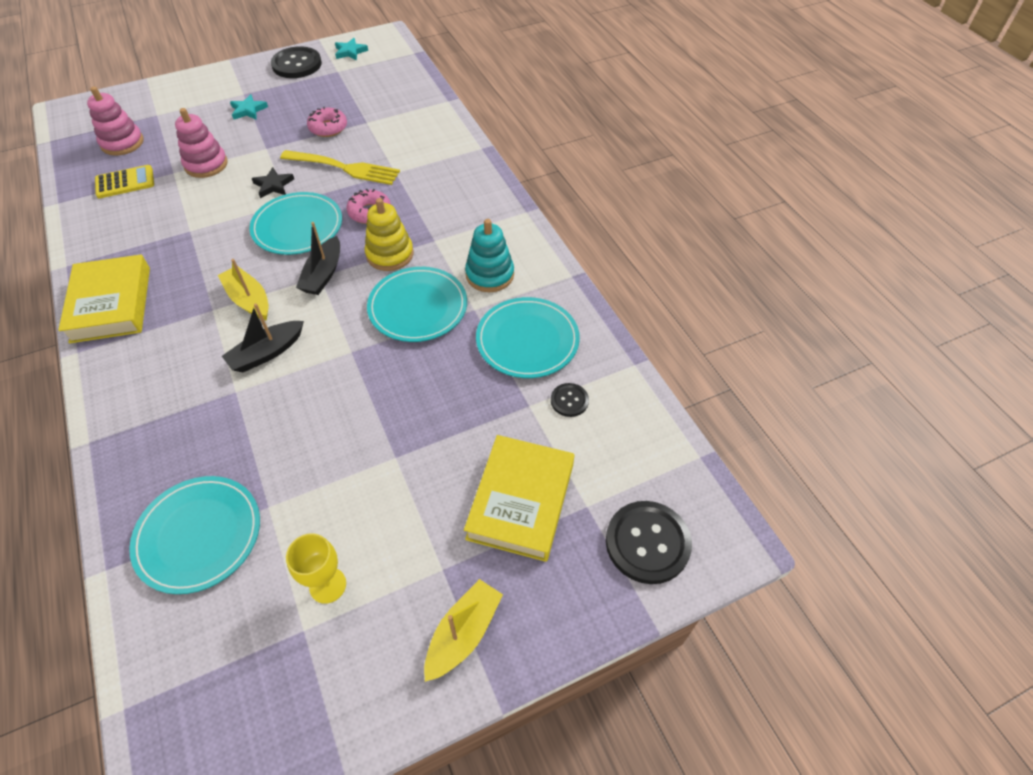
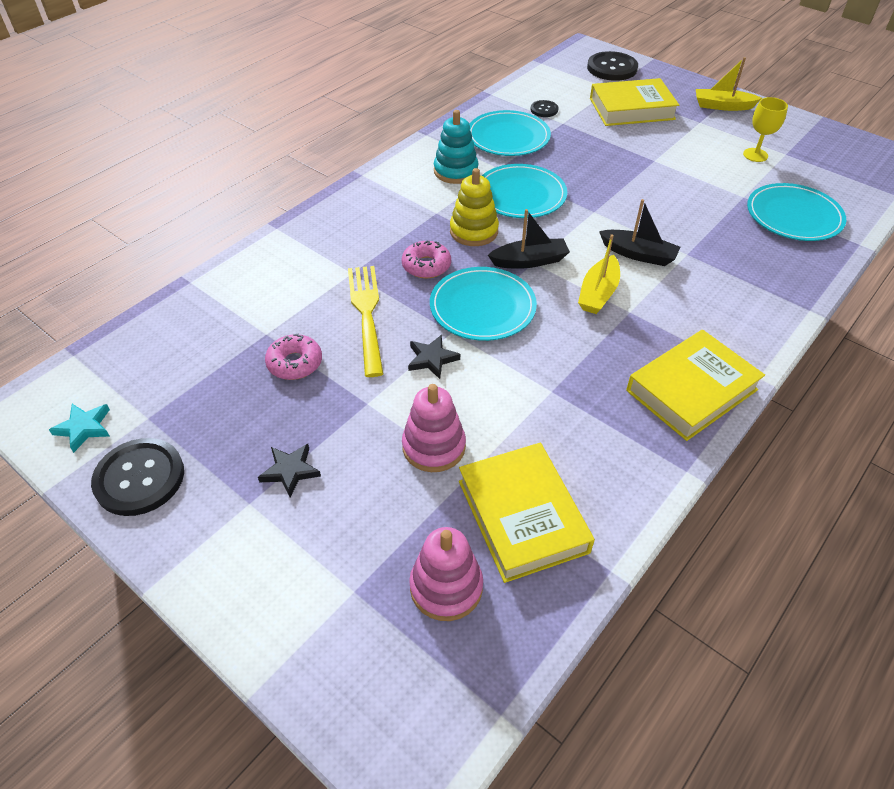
camera: 115 degrees left, 5 degrees down
(125, 182) = (522, 516): yellow calculator -> yellow book
(248, 110) = (290, 471): turquoise star -> black star

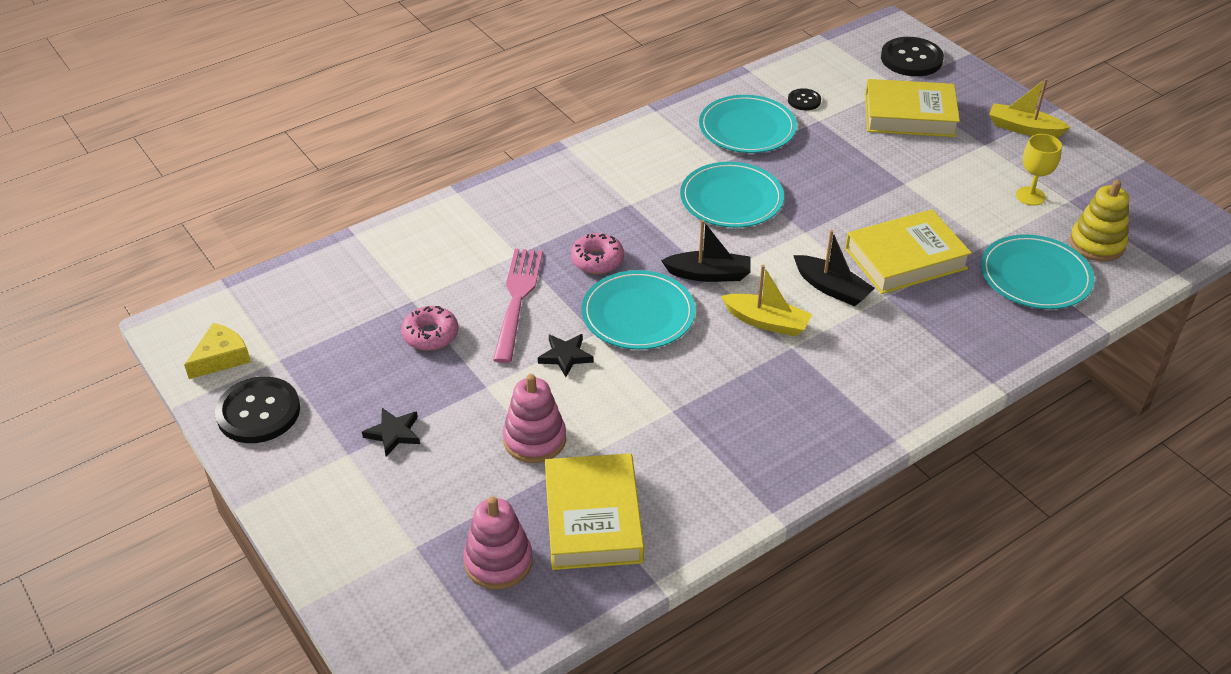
camera: 15 degrees right, 5 degrees down
(84, 428) = (221, 357): turquoise star -> yellow cheese
(367, 315) = (517, 300): yellow fork -> pink fork
(455, 171) = (671, 160): turquoise stacking toy -> none
(474, 231) = (662, 231): yellow stacking toy -> yellow stacking toy (1097, 244)
(598, 293) = (767, 322): yellow boat -> yellow boat turned 105 degrees counterclockwise
(691, 390) = (817, 438): yellow book -> yellow book (905, 259)

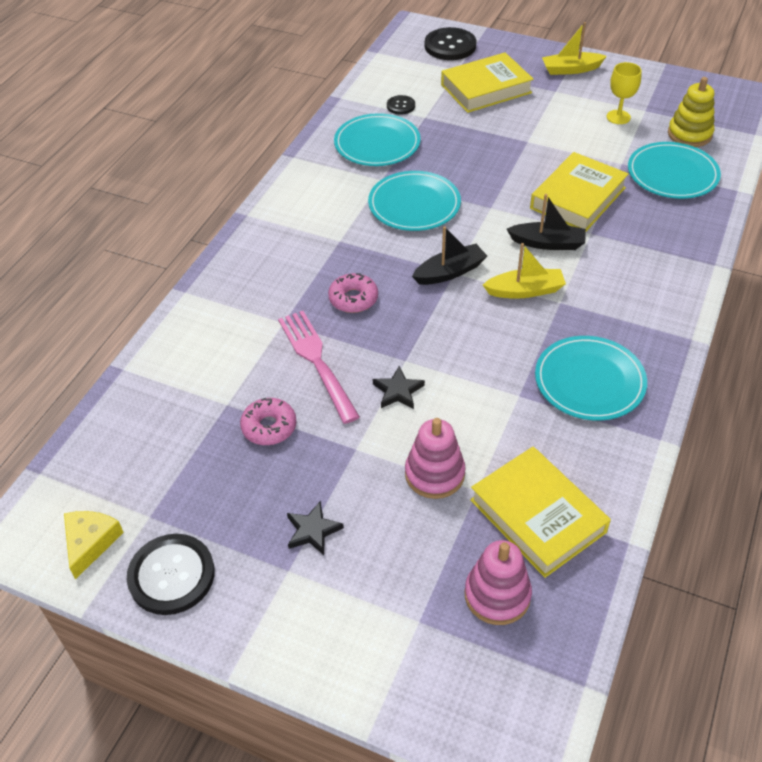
camera: 30 degrees left, 5 degrees up
(638, 314) = (424, 329): turquoise plate -> turquoise plate (589, 381)

